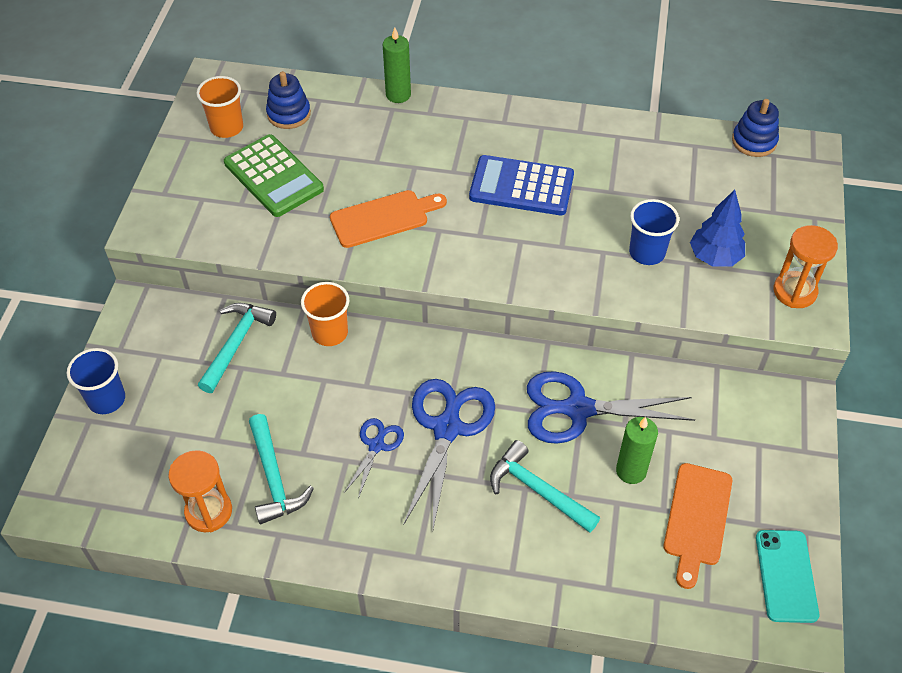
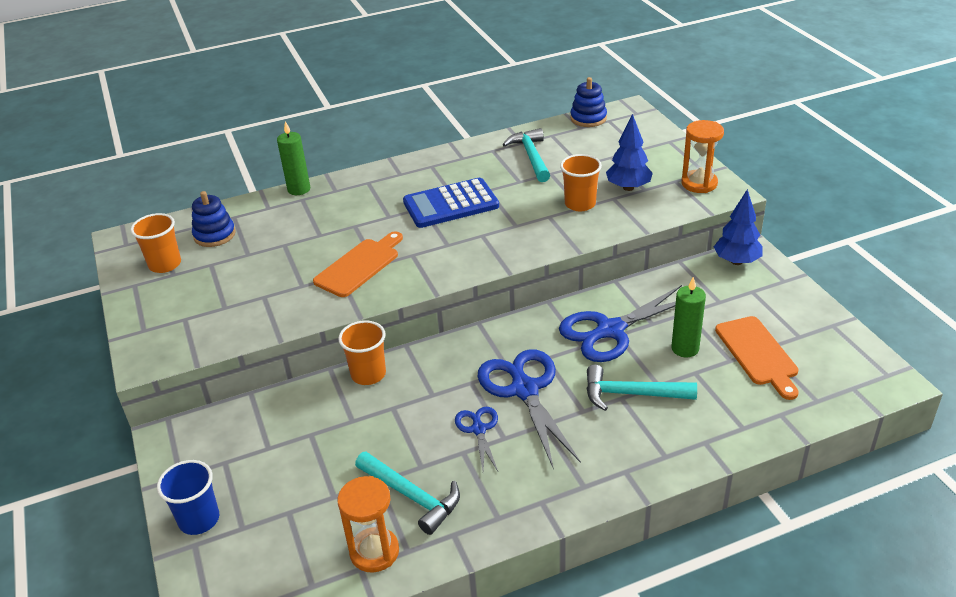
camera: 30 degrees left, 15 degrees down
(236, 344) = (291, 420): turquoise hammer -> turquoise hammer (531, 157)
(273, 176) = (238, 278): green calculator -> none
(647, 252) = (580, 204): blue cup -> orange cup
(776, 399) = (736, 261): none -> blue tree
(786, 576) = (848, 356): turquoise phone -> none

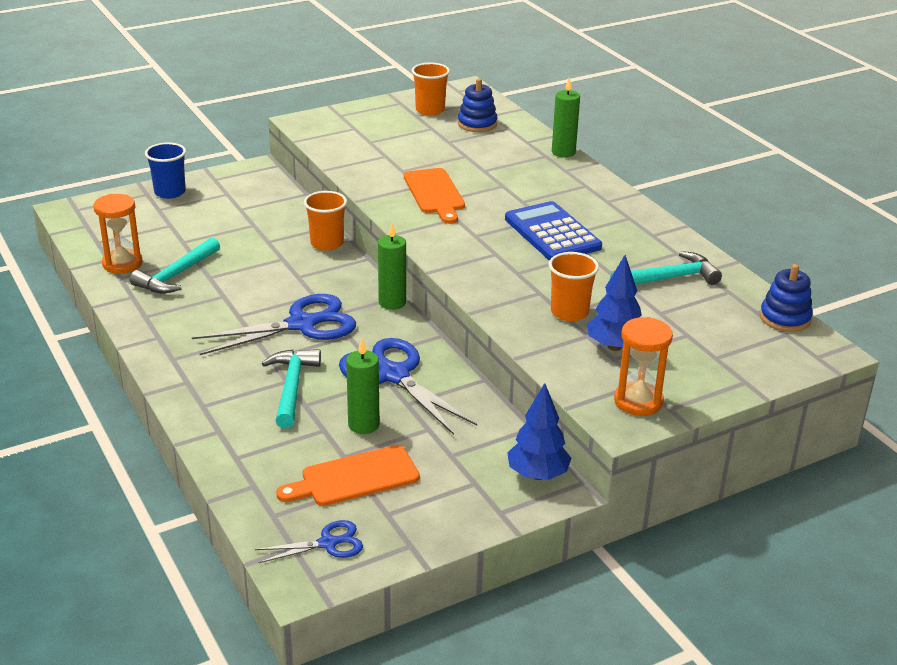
camera: 80 degrees right, 5 degrees down
(359, 265) = (435, 194): orange cutting board -> orange cutting board turned 45 degrees clockwise
(478, 429) = (251, 302): blue scissors -> blue scissors (329, 543)
(491, 330) = (392, 302): none -> green candle

